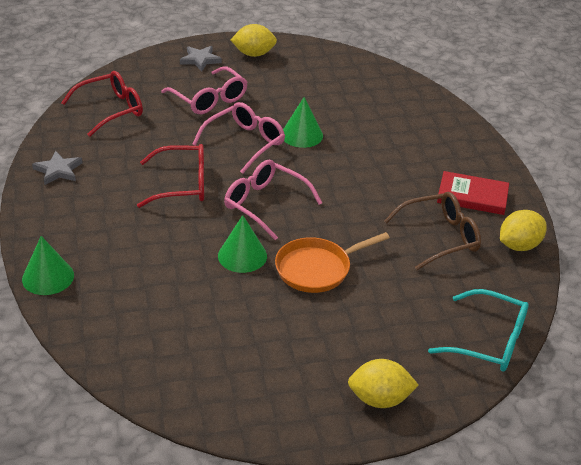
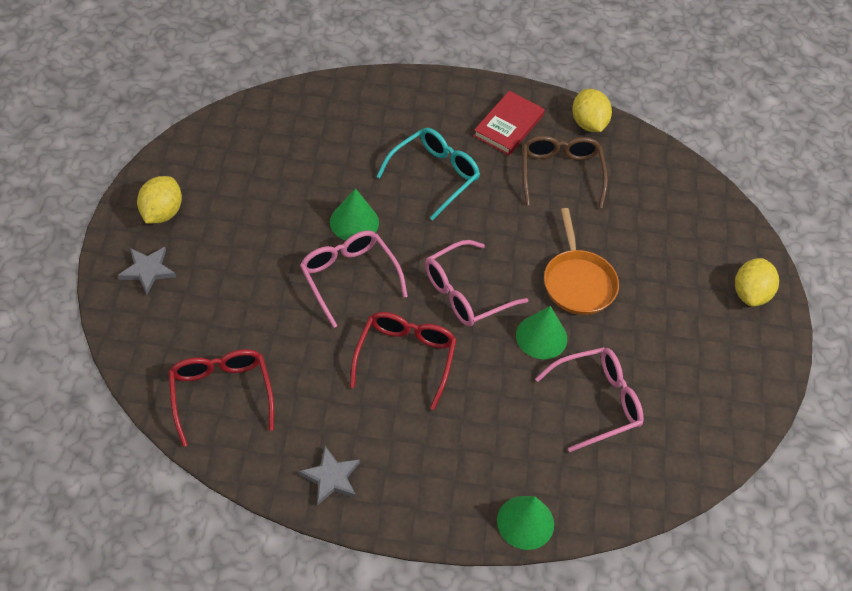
camera: 75 degrees left, 15 degrees up
(209, 99) = (244, 286): pink glasses -> pink glasses (597, 402)
(489, 341) = (700, 195): turquoise glasses -> turquoise glasses (434, 175)

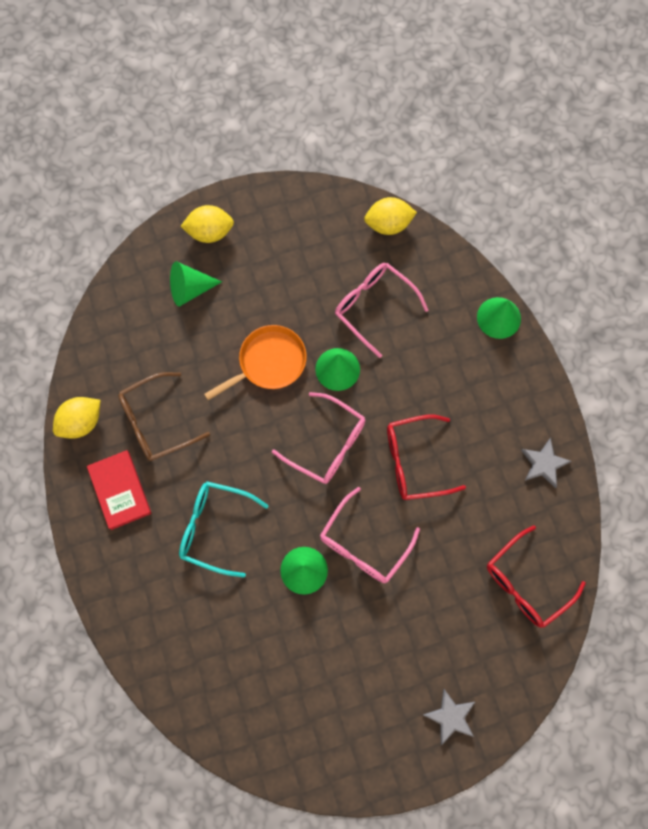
camera: 110 degrees left, 20 degrees up
(161, 213) = (385, 745): yellow lemon -> yellow lemon (388, 224)
(508, 126) = (120, 490): red book -> red book turned 60 degrees clockwise
(690, 252) = (190, 289): none -> green cone

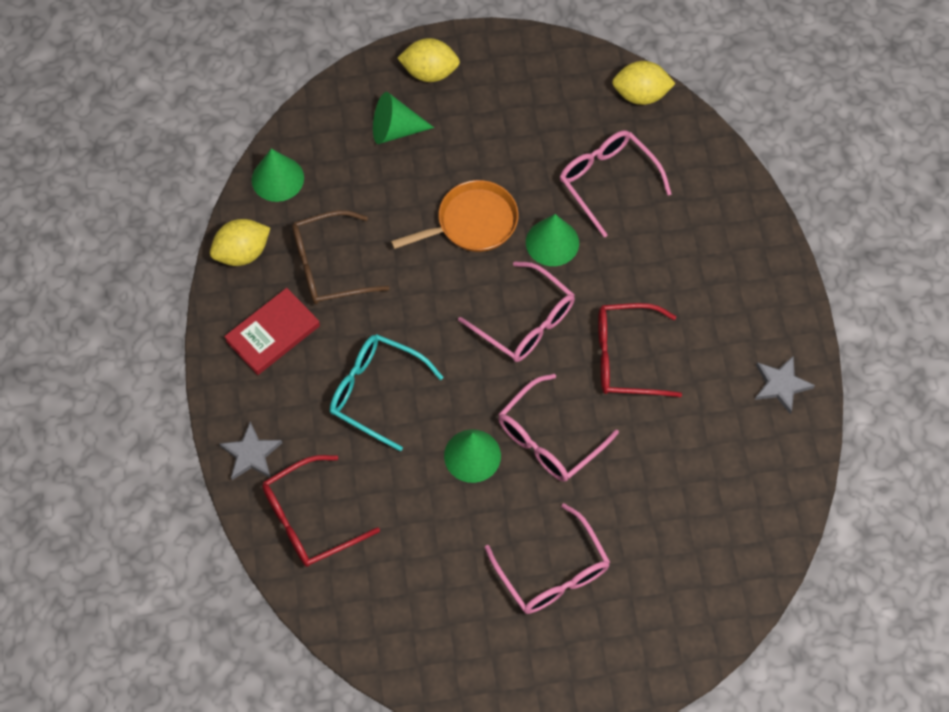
camera: 10 degrees right, 10 degrees down
(120, 490) = (273, 333): red book -> red book turned 60 degrees clockwise
(386, 660) = (552, 572): none -> pink glasses
(450, 717) = (619, 648): grey star -> grey star (251, 454)
(498, 317) = (754, 216): green cone -> green cone (277, 178)
(526, 583) = (736, 514): red glasses -> red glasses (309, 519)

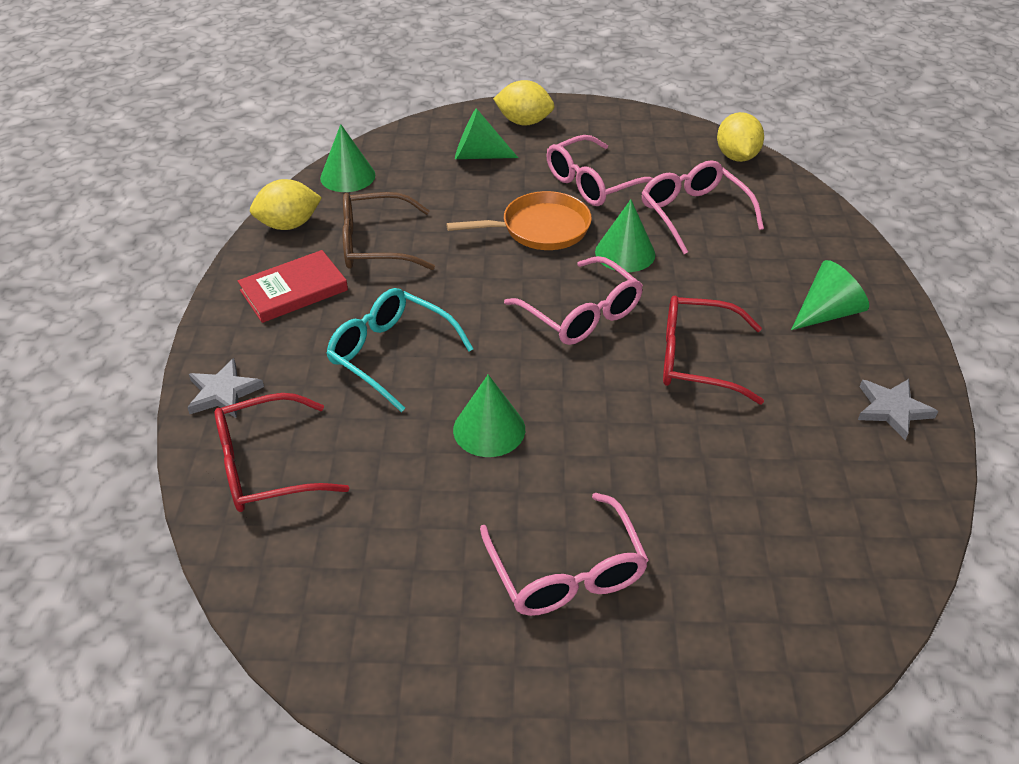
camera: 10 degrees right, 20 degrees down
(548, 439) = (588, 425): pink glasses -> pink glasses (592, 183)
(640, 95) = (736, 157): yellow lemon -> yellow lemon turned 75 degrees clockwise
(729, 288) = (827, 313): none -> green cone

